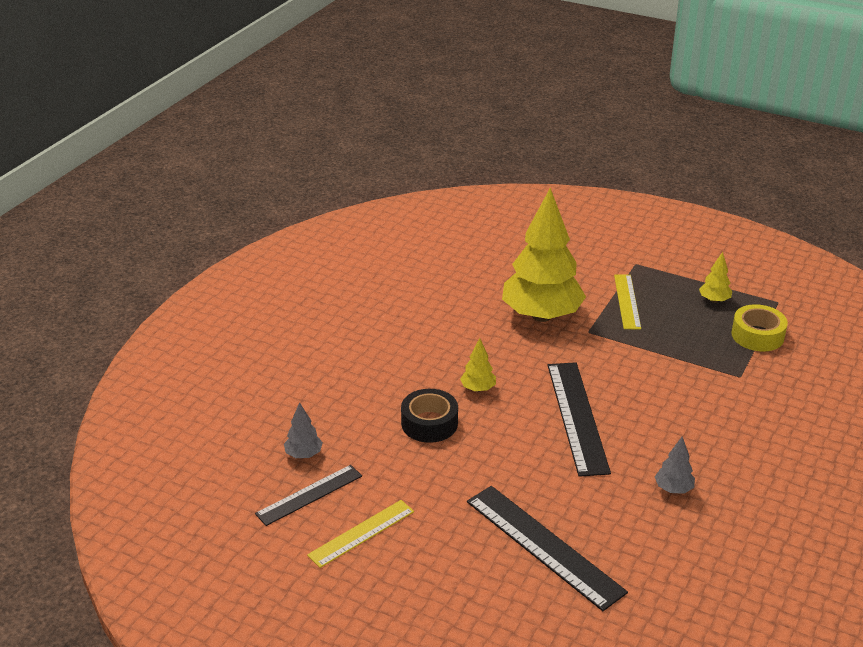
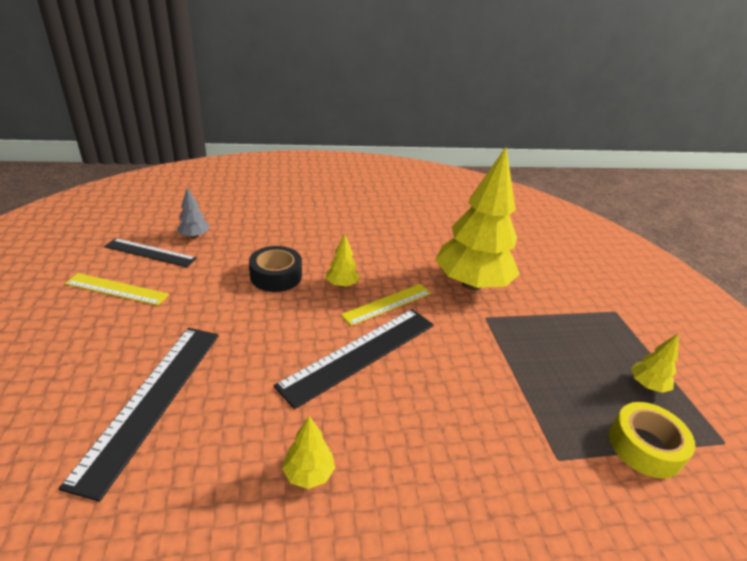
camera: 50 degrees right, 0 degrees up
(627, 301) = (557, 325): yellow ruler -> yellow ruler (387, 304)
(673, 489) = (309, 473): grey tree -> yellow tree

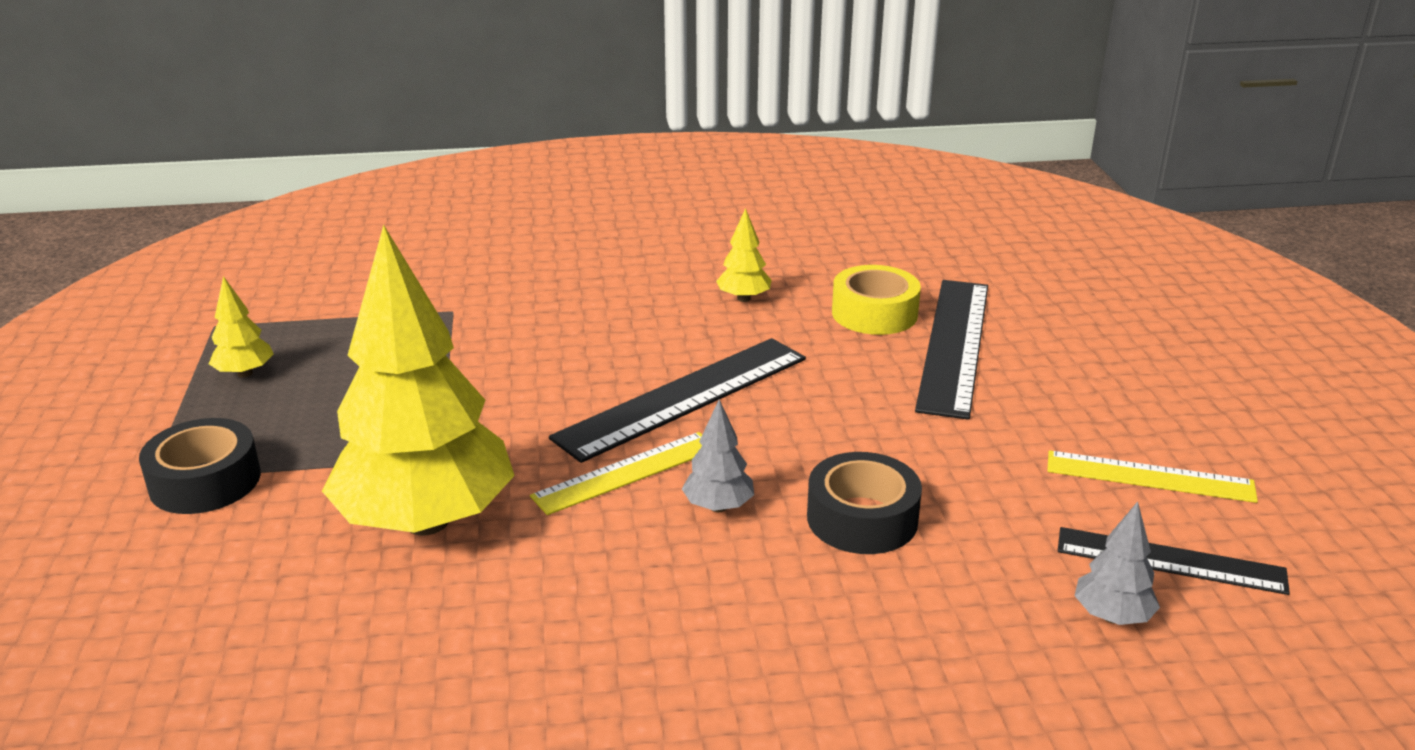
camera: 175 degrees left, 5 degrees down
(342, 284) = (718, 507): yellow tree -> grey tree
(588, 308) = (205, 481): none -> black tape
(645, 446) = (330, 320): yellow tape -> yellow tape (874, 313)

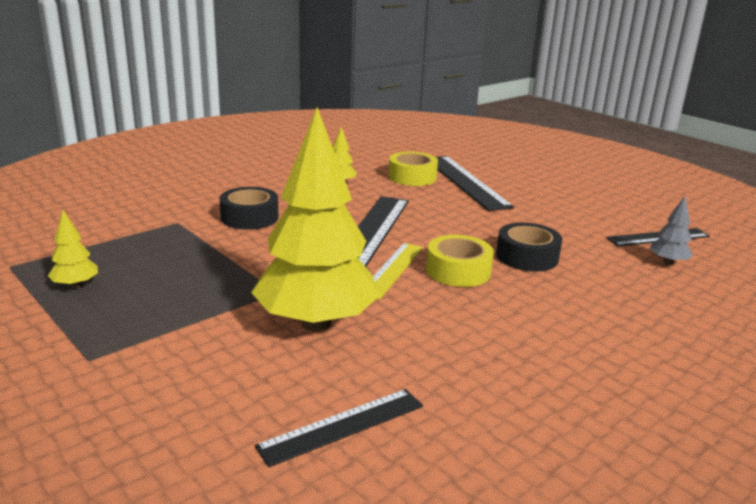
camera: 35 degrees left, 5 degrees down
(205, 481) = (135, 348): black tape -> black tape (249, 217)
(278, 677) = (342, 426): none -> black ruler
(718, 507) = (458, 271): grey tree -> yellow tape
(1149, 477) = (609, 211): yellow ruler -> none

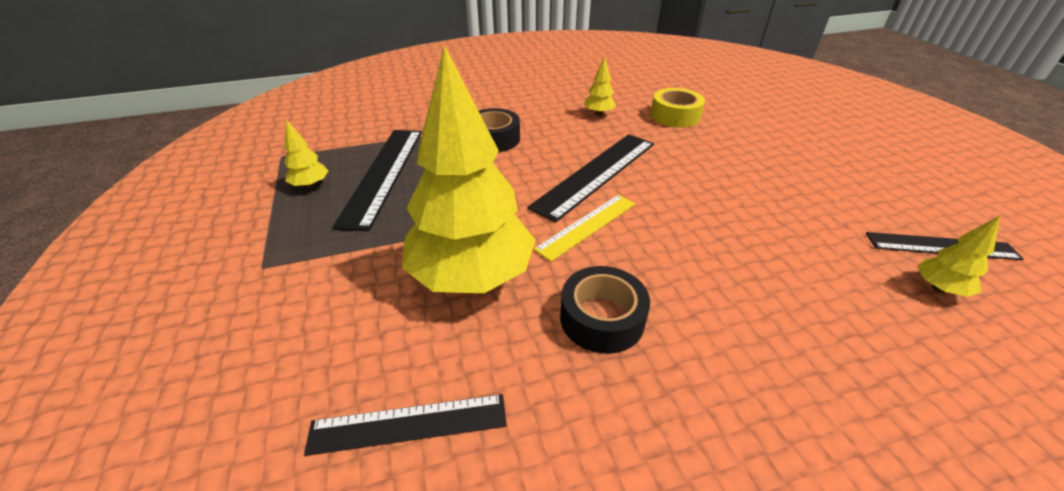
camera: 25 degrees right, 15 degrees up
(458, 271) = (656, 242): yellow tape -> none
(465, 182) = (728, 129): black ruler -> black ruler (383, 174)
(527, 257) = (748, 240): black tape -> black tape (602, 318)
(668, 262) = (939, 288): grey tree -> yellow tree

